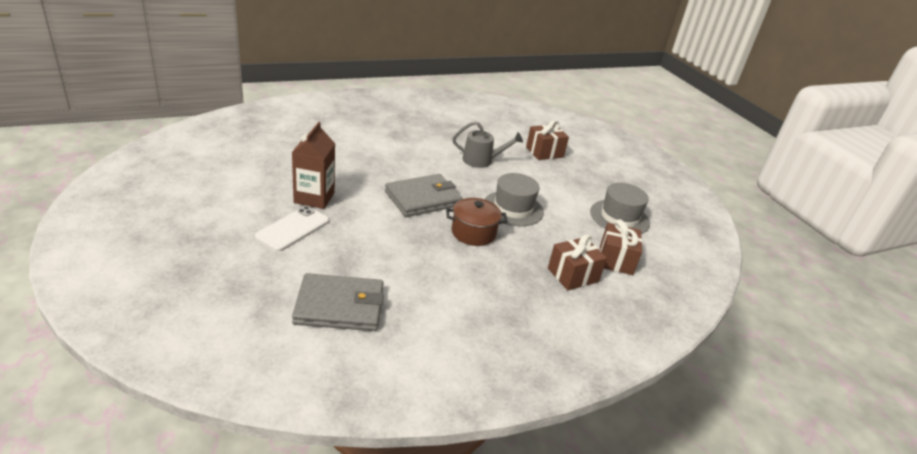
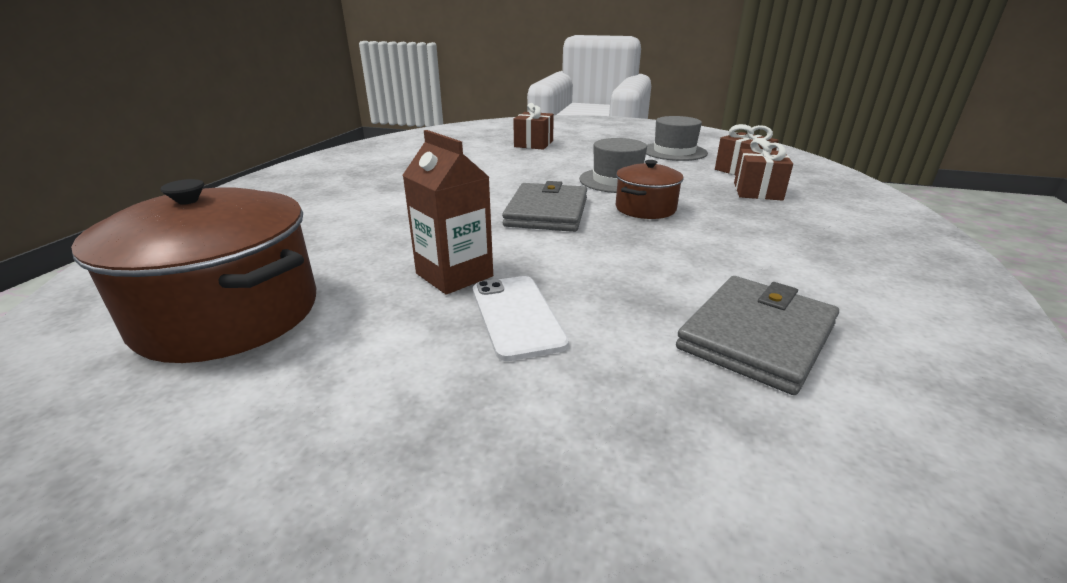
camera: 45 degrees left, 5 degrees down
(230, 159) = (228, 314): none -> brown pot
(481, 160) = (510, 168): grey watering can -> none

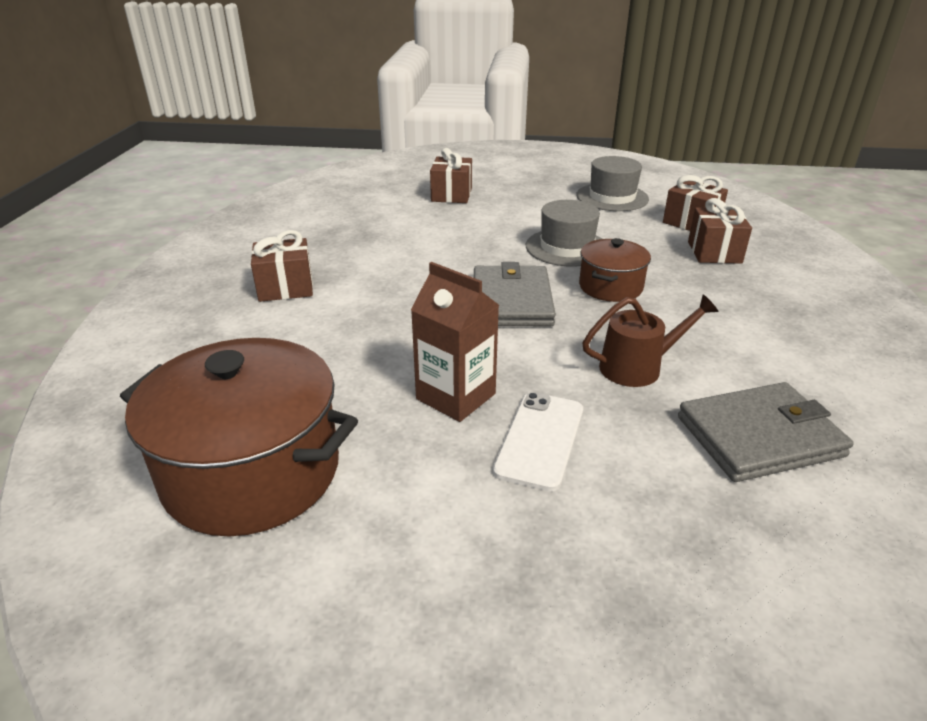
camera: 10 degrees left, 5 degrees up
(357, 191) = (285, 287): none -> brown gift
(516, 316) = (539, 440): white phone -> white phone turned 45 degrees clockwise
(645, 268) = (637, 367): none -> brown watering can
(756, 336) = (759, 436): grey wallet -> grey wallet turned 45 degrees clockwise

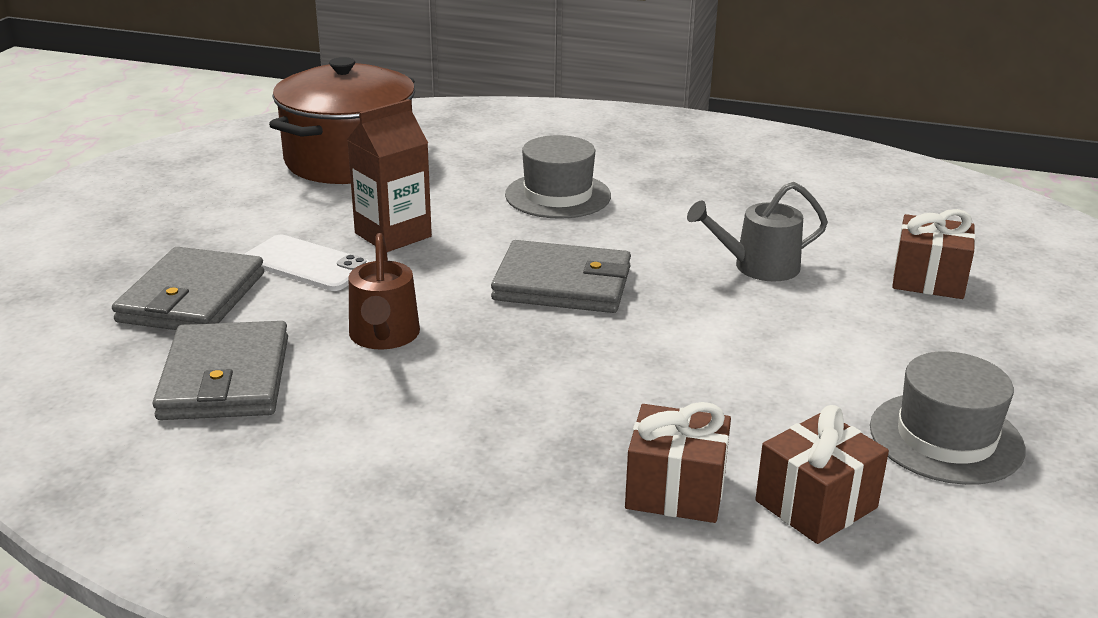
camera: 100 degrees right, 5 degrees down
(285, 287) = (633, 169): brown gift -> none
(454, 237) = (758, 267): none -> grey watering can
(566, 247) = (713, 347): grey hat -> grey hat (558, 195)
(610, 287) = (578, 359): brown pot -> none
(650, 506) = (192, 297): none -> grey wallet

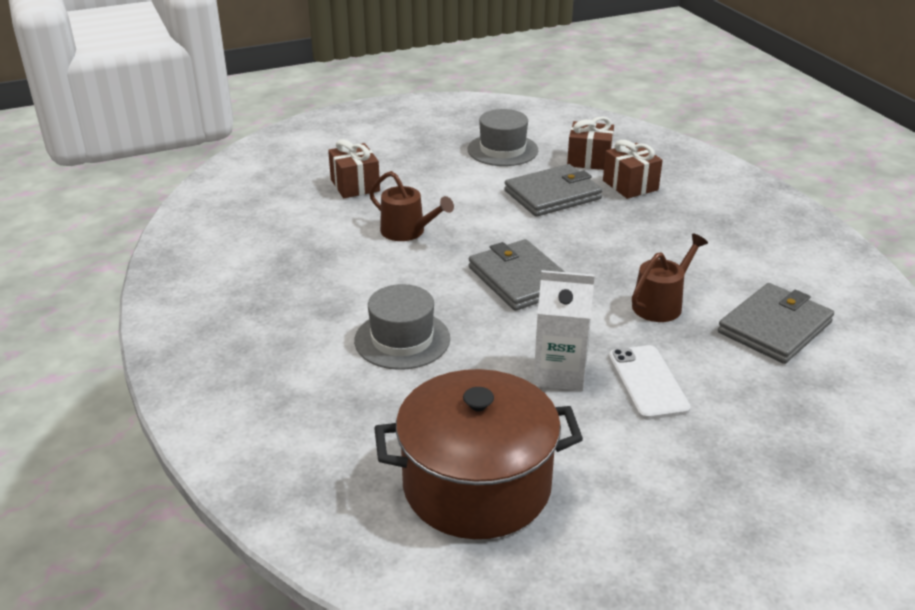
camera: 130 degrees left, 5 degrees up
(192, 297) = (751, 398): grey wallet -> grey wallet (552, 195)
(393, 235) = (560, 373): brown carton -> white carton
(758, 267) = (407, 231): grey watering can -> brown watering can

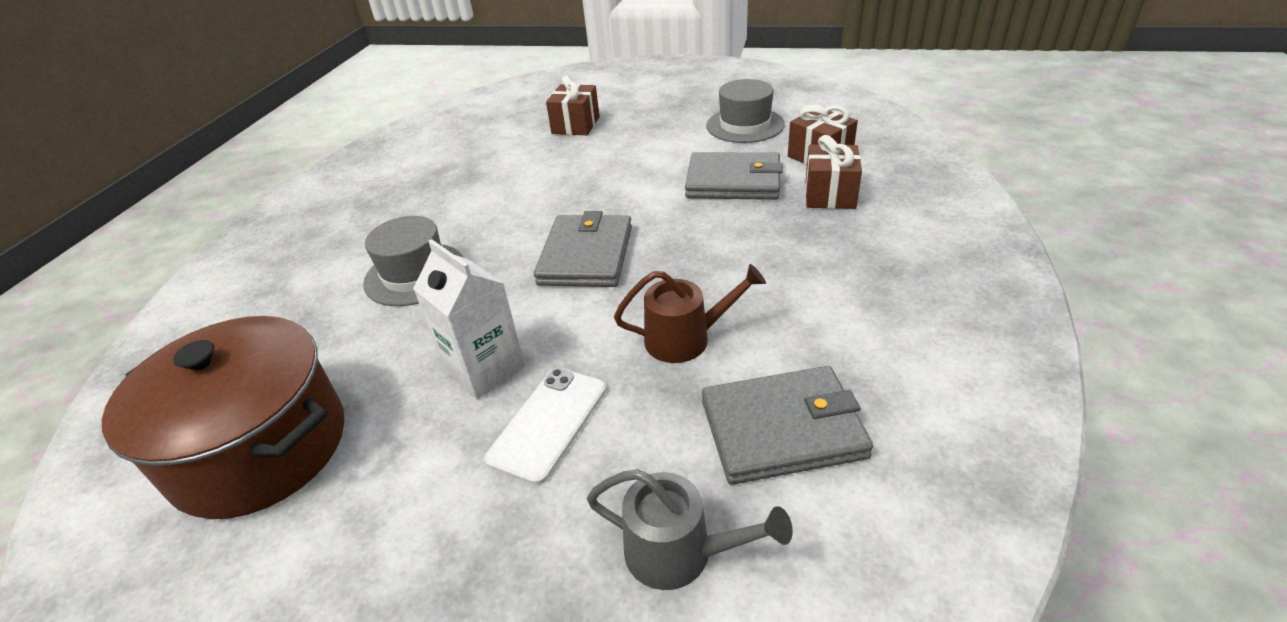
camera: 40 degrees right, 5 degrees up
(407, 231) = (558, 177): brown watering can -> none
(801, 404) = (679, 552): none -> grey watering can

